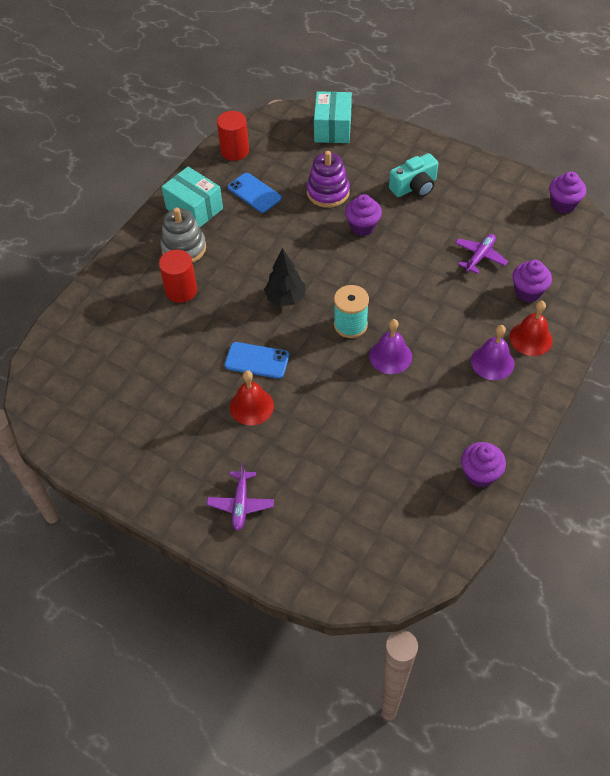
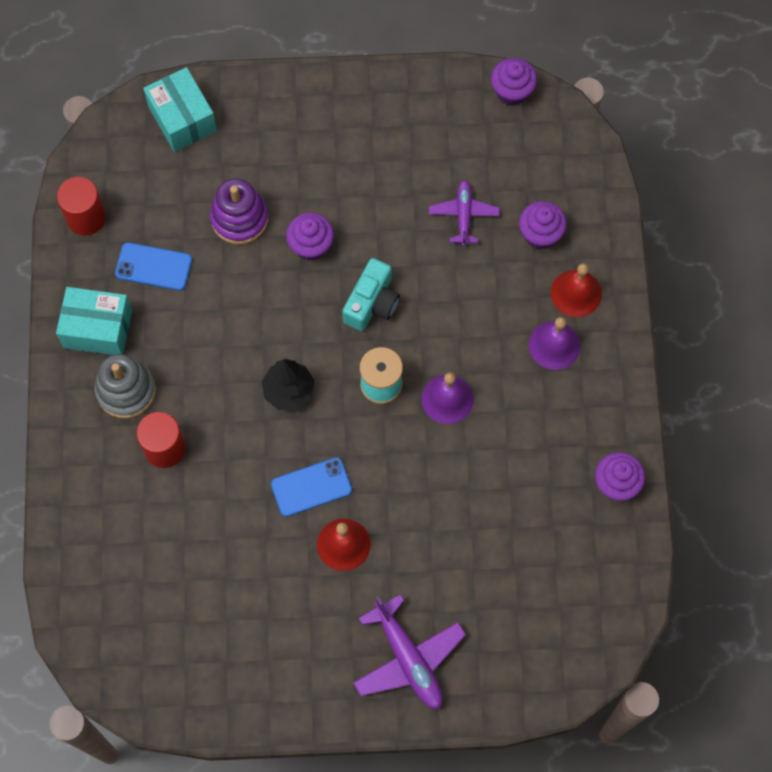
camera: 35 degrees left, 15 degrees up
(241, 504) = (408, 658): purple plane -> purple plane, size x1.58
(414, 187) = (334, 156): turquoise camera -> turquoise camera (372, 303)

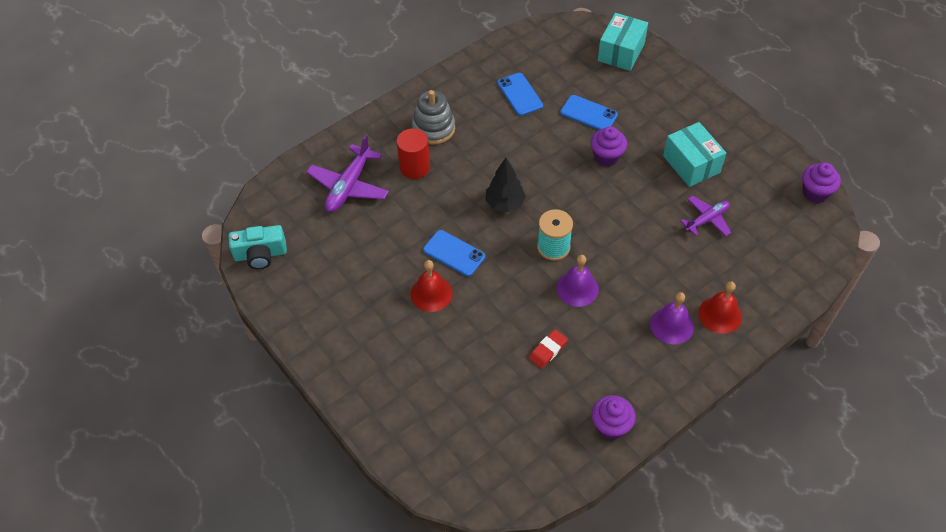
camera: 55 degrees right, 15 degrees down
(86, 217) = (519, 49): red cylinder -> none
(98, 329) = (459, 93): turquoise box -> turquoise box (691, 164)
(239, 218) = (588, 114): purple stacking toy -> blue phone
(372, 303) = (601, 209): turquoise camera -> turquoise camera (260, 254)
(408, 658) = (384, 378): purple plane -> purple plane (349, 186)
(495, 480) = (548, 350): none -> red eraser
(540, 234) = (738, 269): purple cupcake -> none

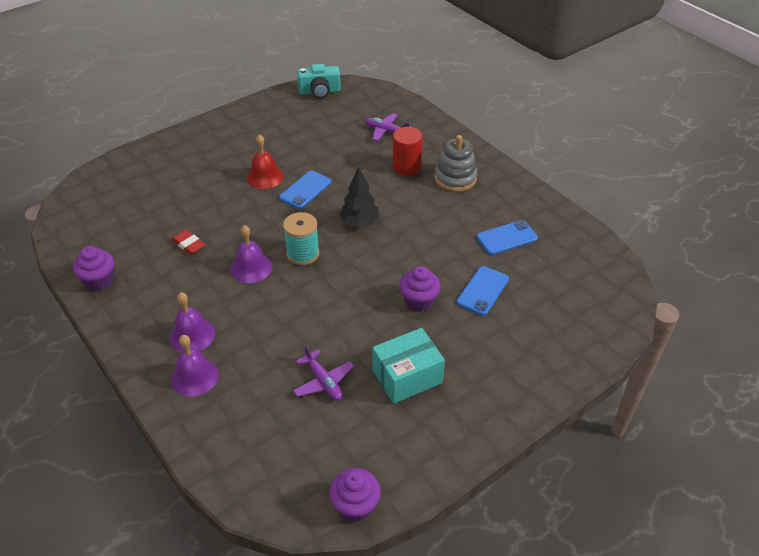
camera: 90 degrees right, 10 degrees down
(260, 254) = (319, 91): turquoise camera -> turquoise camera turned 90 degrees counterclockwise
(349, 186) = (386, 131): purple plane -> purple plane, size x0.63
(621, 52) = (588, 327): turquoise box -> none
(720, 315) = (195, 377): red bell -> purple bell

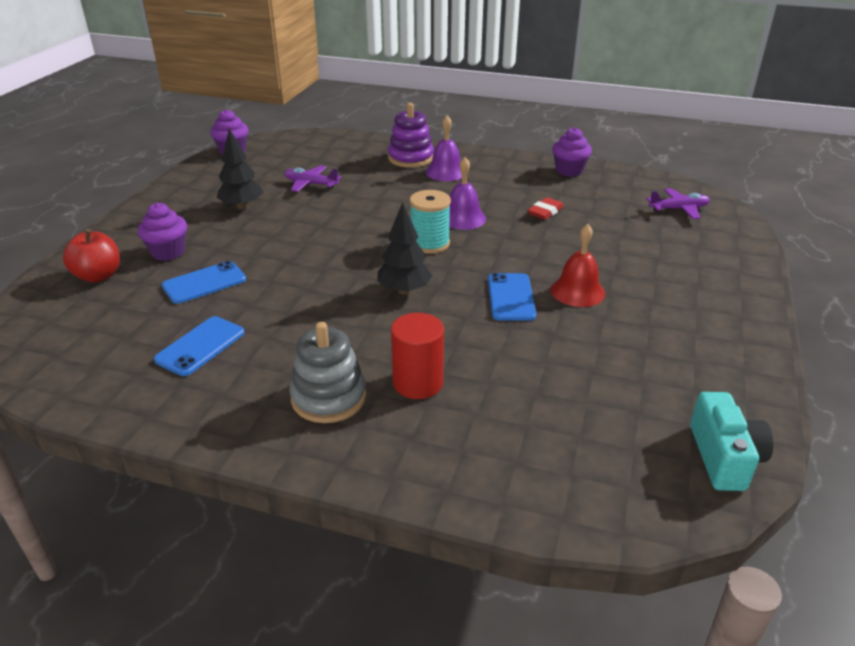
camera: 145 degrees right, 10 degrees down
(189, 244) = (545, 212): red eraser -> red eraser turned 60 degrees counterclockwise
(195, 377) = (411, 158): purple bell -> purple stacking toy
(319, 91) = (724, 457): turquoise camera -> turquoise camera turned 135 degrees clockwise
(386, 131) = (514, 430): purple plane -> purple plane (678, 209)
(407, 376) = (242, 206): turquoise box -> black tree
(419, 301) = (270, 252): purple cupcake -> purple cupcake (168, 252)
(482, 291) = (204, 283): blue phone -> blue phone turned 60 degrees clockwise
(558, 337) = (98, 276): none -> red apple

